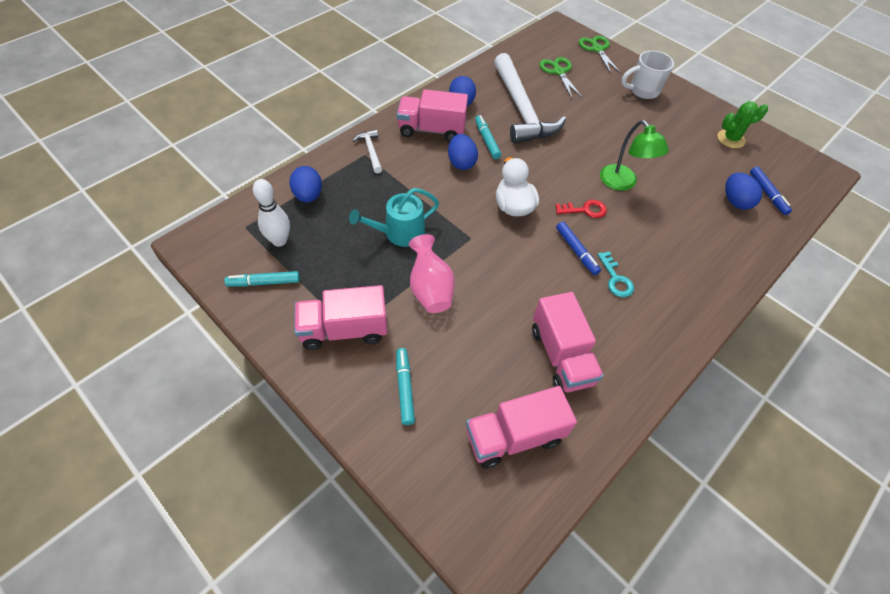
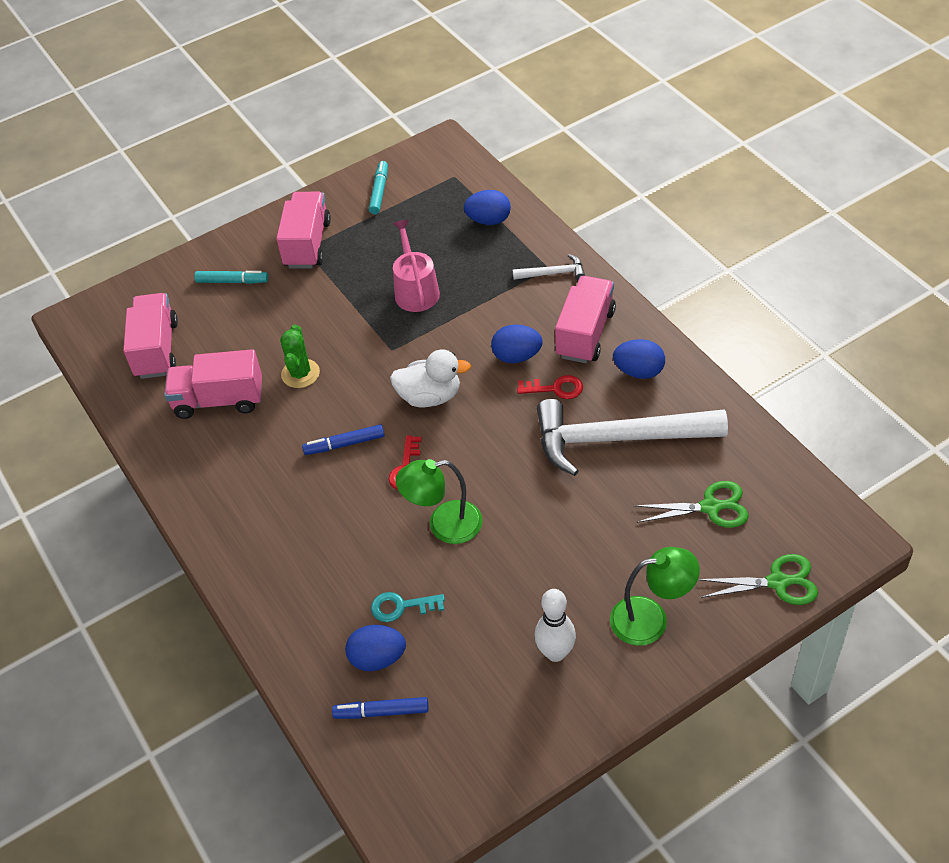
camera: 110 degrees right, 5 degrees down
(279, 241) = (429, 200): white bowling pin -> white bowling pin (555, 653)
(399, 233) = (415, 290): turquoise watering can -> pink watering can
(430, 289) = (333, 308): pink vase -> none
(487, 140) = (555, 388): turquoise marker -> red key
(615, 279) = (294, 473): turquoise key -> turquoise key (401, 607)
(643, 91) = (651, 619): white mug -> green lamp
(731, 139) = (510, 712): green cactus -> green cactus (300, 373)

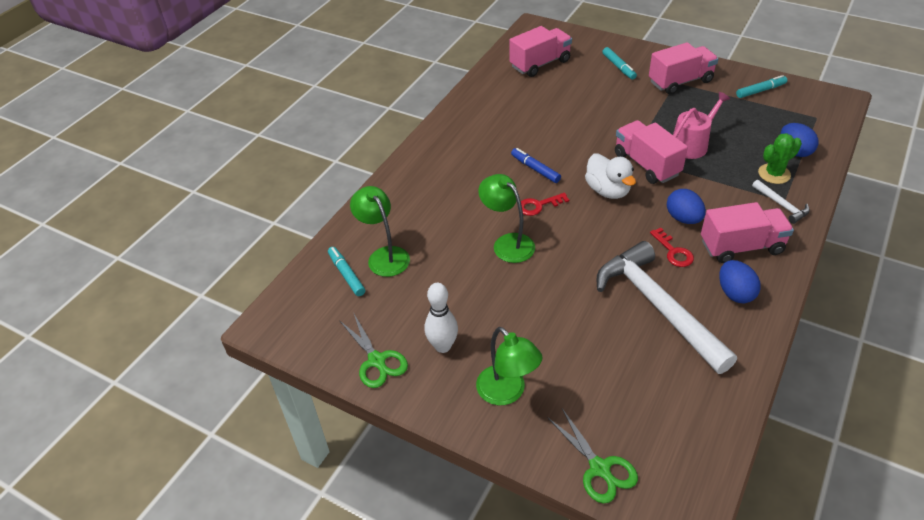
camera: 60 degrees right, 5 degrees down
(219, 400) = (524, 103): pink truck -> pink truck (646, 165)
(300, 373) = (573, 126): green cactus -> green cactus (774, 174)
(377, 658) = (384, 256): blue egg -> green lamp
(381, 712) = (346, 274): blue marker -> turquoise marker
(401, 607) = (429, 250): turquoise key -> none
(711, 507) = (640, 392): green scissors -> green scissors (377, 361)

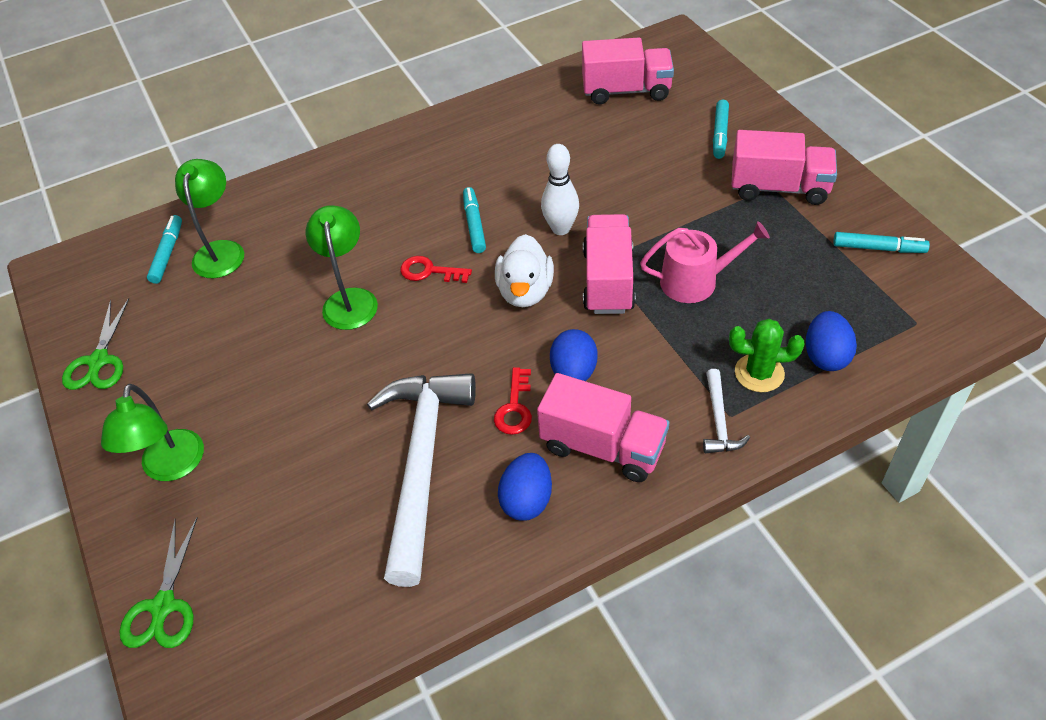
camera: 35 degrees right, 5 degrees up
(443, 346) = (168, 381): white bowling pin -> white bowling pin (561, 229)
(535, 169) = (474, 224): blue marker -> turquoise marker

